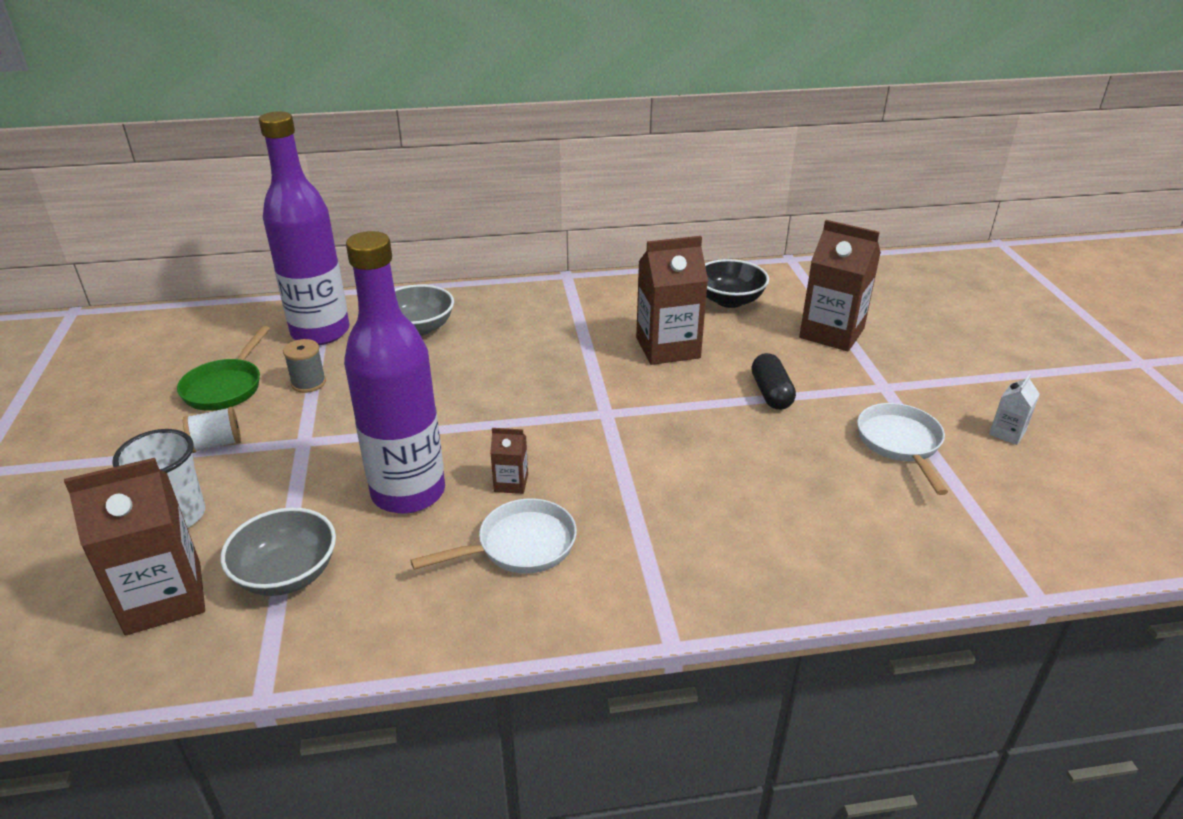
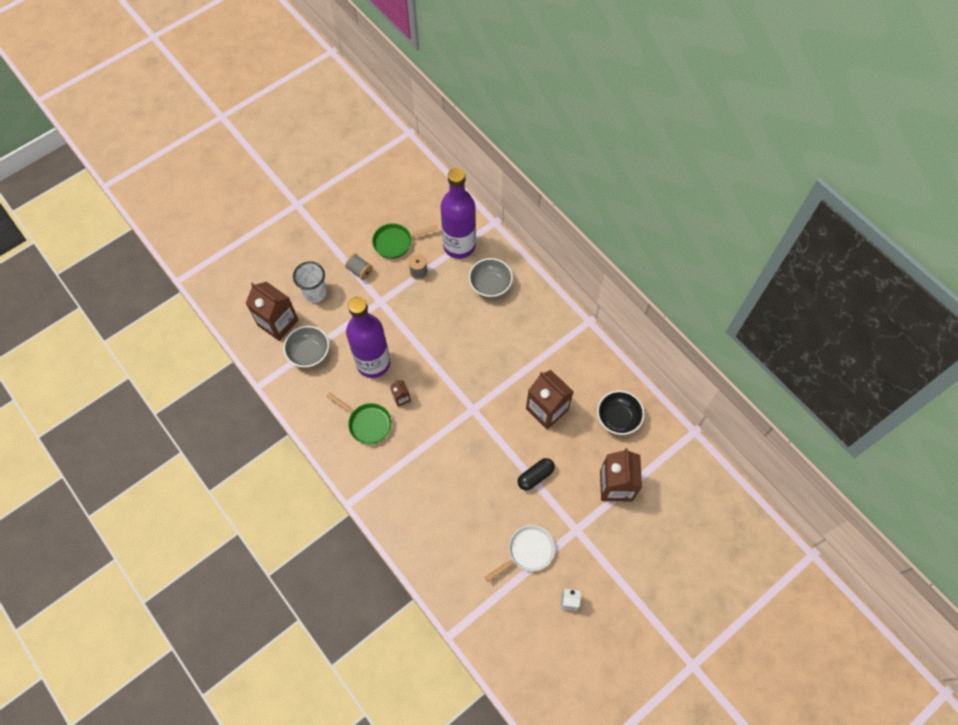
camera: 60 degrees right, 30 degrees up
(217, 444) = (360, 271): white spool -> grey spool
(520, 546) = (367, 423): white pan -> green pan

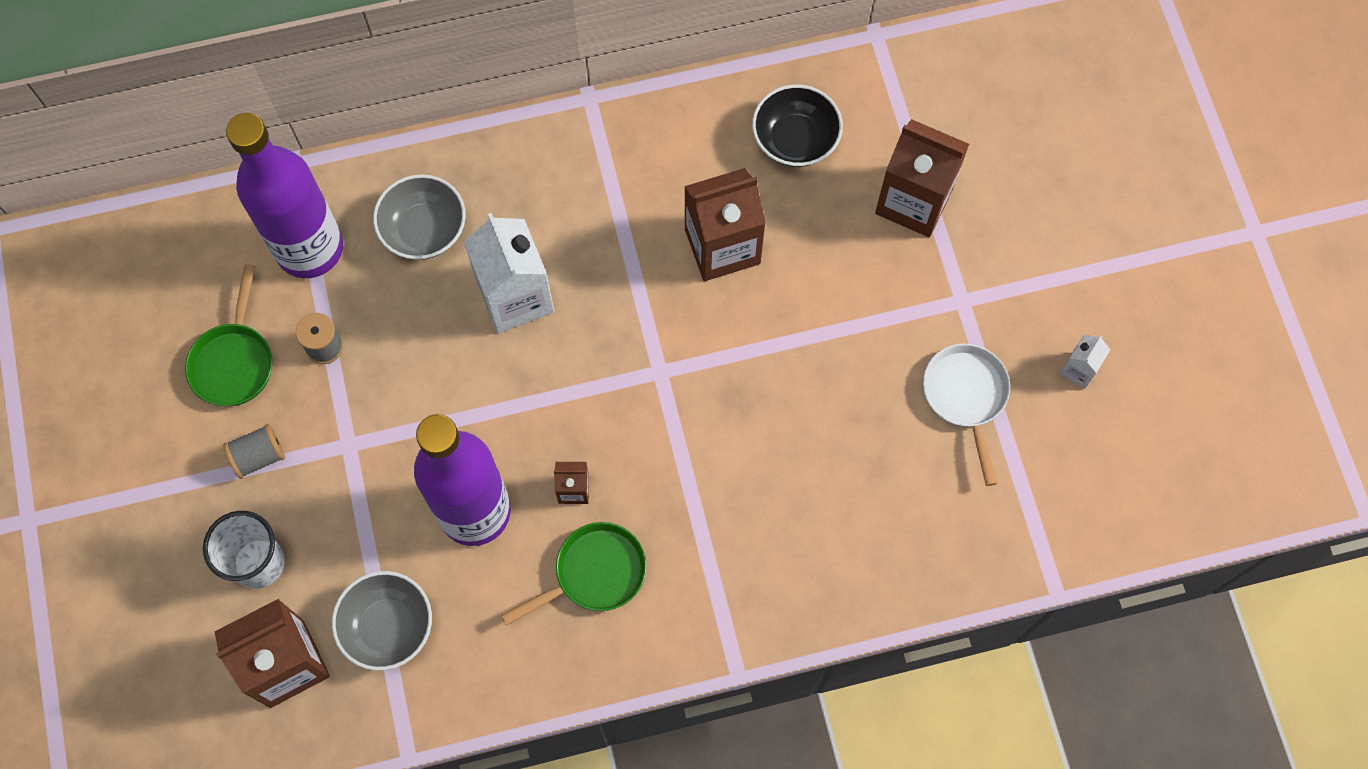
camera: 65 degrees left, 5 degrees up
(478, 334) = (515, 297): none -> white carton
(535, 476) = (837, 323): black capsule -> none

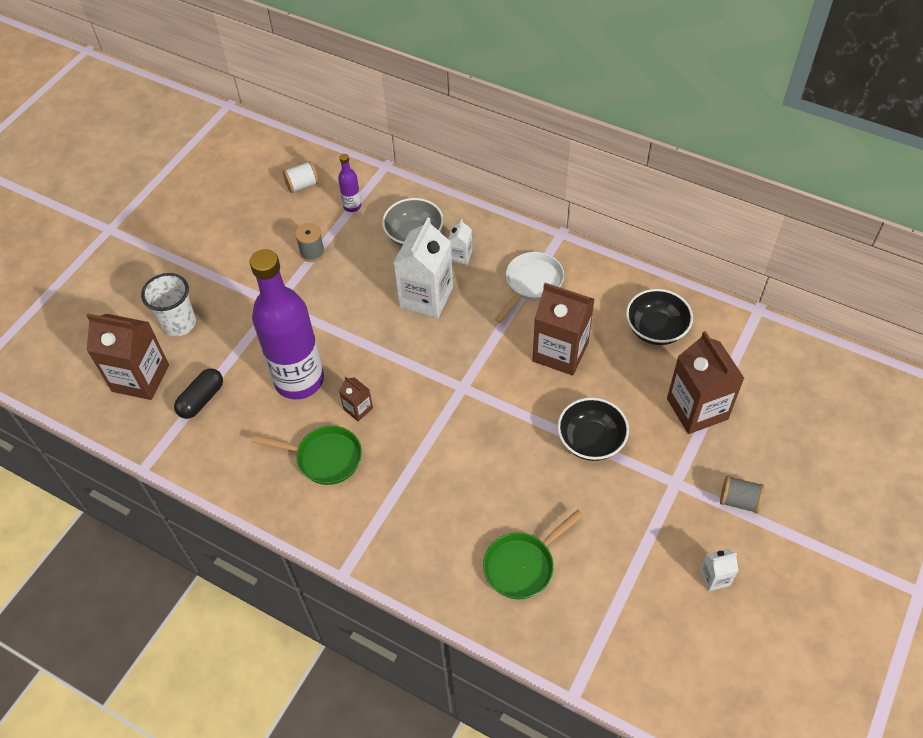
camera: 45 degrees right, 15 degrees down
(216, 268) = (302, 185): none -> white spool
(234, 361) = (266, 229): green pan -> green pan (523, 565)
(259, 456) = (231, 277): grey spool -> grey spool (739, 500)
(309, 248) = (352, 206): purple bottle -> purple bottle, size x0.41
(388, 626) = (201, 399): grey bowl -> black capsule
(503, 214) = (460, 255): none -> white carton
(844, 323) = (591, 440): none -> black bowl
(966, 397) = (626, 536): white pan -> white pan (531, 284)

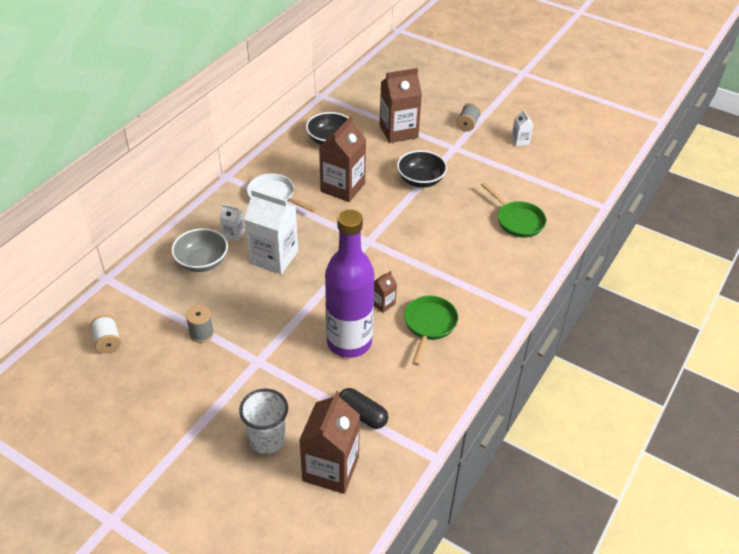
camera: 90 degrees left, 10 degrees down
(352, 206) = (151, 303): purple bottle -> none

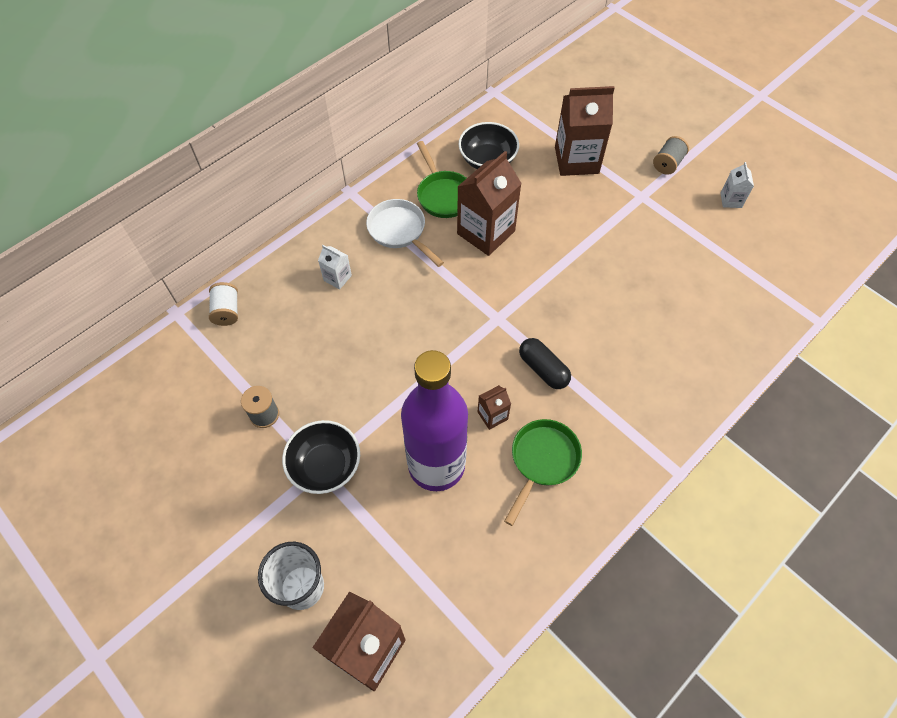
camera: 15 degrees right, 15 degrees up
(108, 341) = (155, 403): white spool -> white spool (227, 311)
(202, 262) = (291, 311): grey bowl -> none
(274, 257) = (376, 321): white carton -> none
(362, 415) = (425, 577): black capsule -> black capsule (543, 369)
(420, 180) = (586, 239): black bowl -> black bowl (325, 466)
(517, 220) = (696, 322): green pan -> green pan (443, 195)

